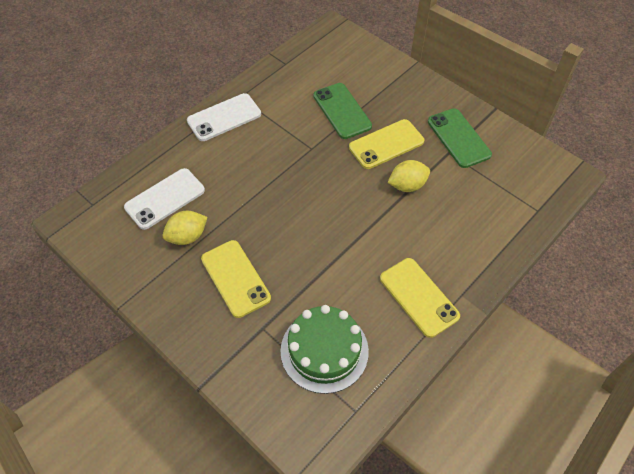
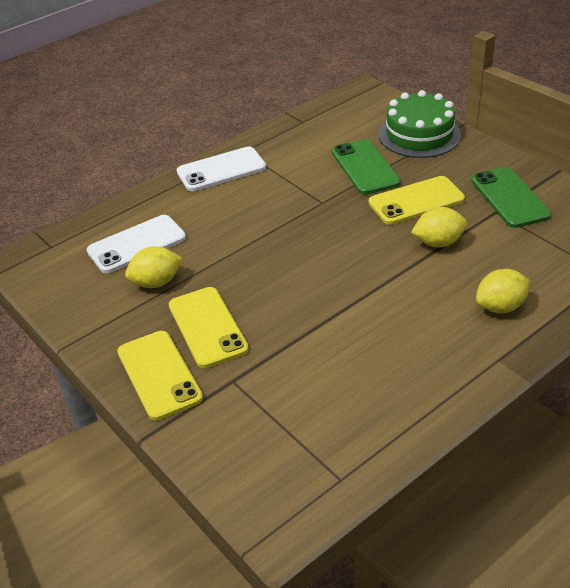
camera: 10 degrees right, 15 degrees down
(324, 350) = (308, 409): green cake -> green cake (419, 134)
(419, 297) = (440, 359): yellow phone -> yellow phone (159, 375)
(459, 245) = (500, 307): none -> yellow lemon

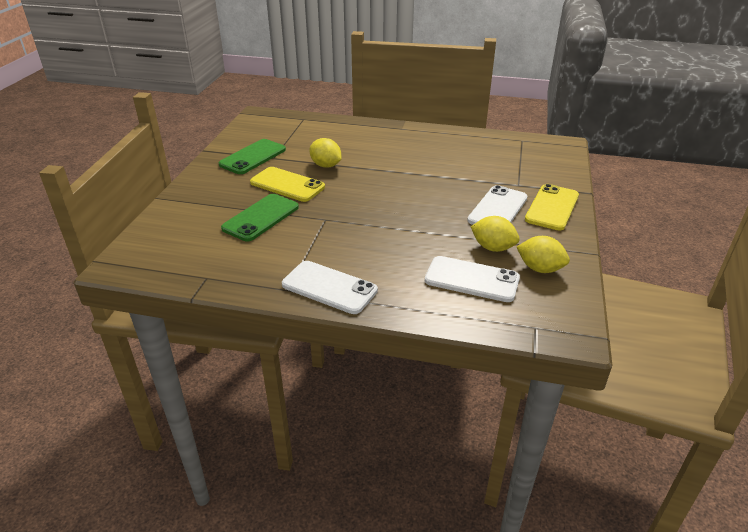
camera: 130 degrees left, 5 degrees down
(207, 327) = (497, 209): yellow phone -> white phone
(419, 134) = (190, 210): green cake -> none
(500, 307) = (362, 136): yellow lemon -> yellow lemon (540, 269)

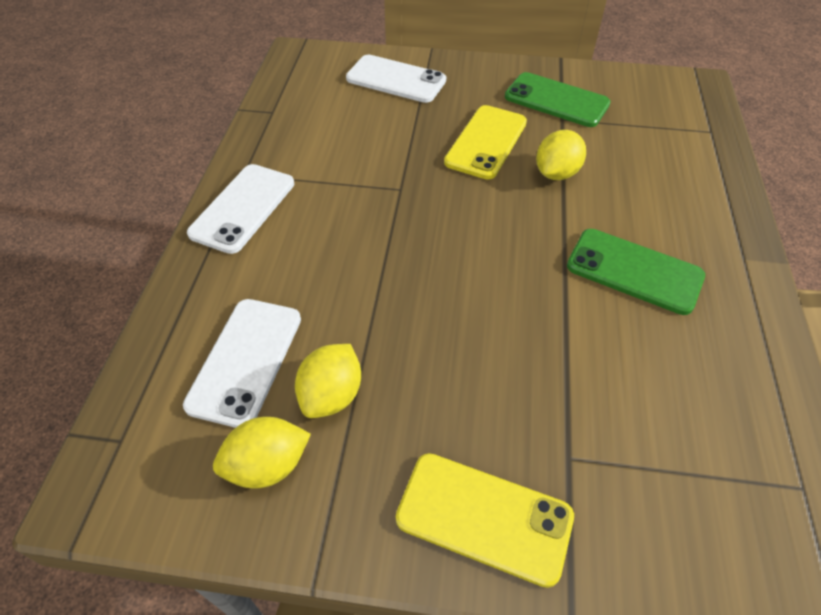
camera: 85 degrees right, 15 degrees up
(261, 218) = (396, 131): green phone -> green phone (634, 271)
(497, 209) = (461, 411): white phone -> white phone (396, 79)
(540, 269) = (267, 465): yellow lemon -> yellow lemon turned 45 degrees clockwise

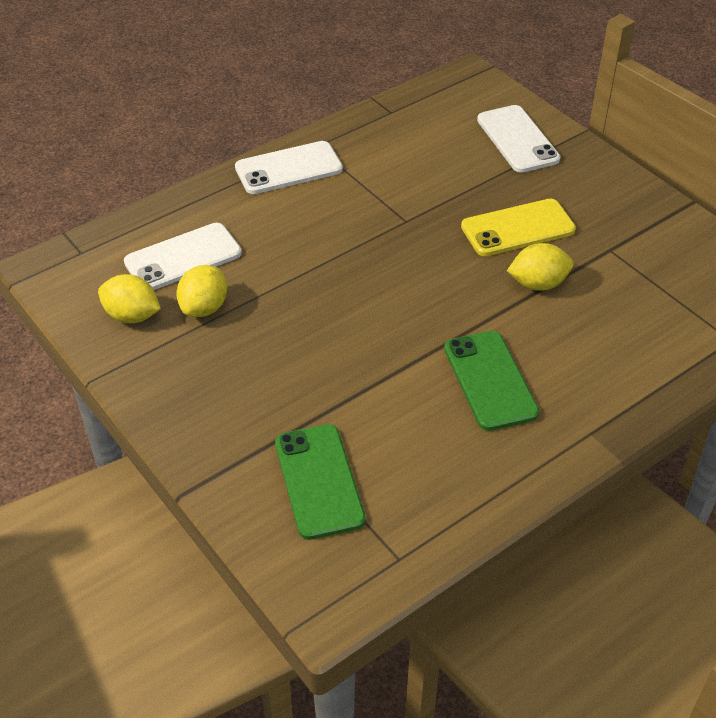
camera: 45 degrees right, 5 degrees down
(331, 395) = (204, 308): yellow lemon -> yellow lemon turned 45 degrees counterclockwise
(484, 517) = (203, 421): yellow phone -> none
(556, 100) = (628, 233): green phone -> green phone (319, 481)

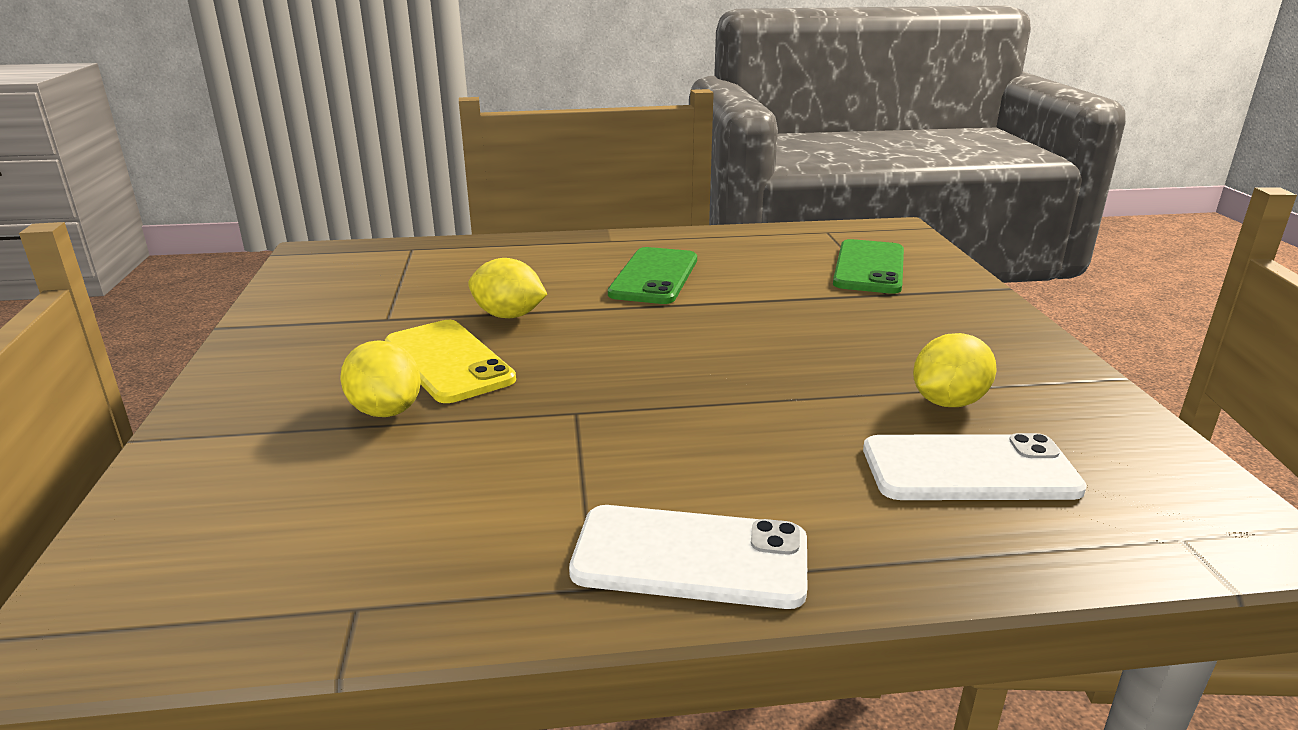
camera: 150 degrees left, 20 degrees down
(132, 316) = (1066, 422): yellow lemon -> yellow lemon (386, 411)
(517, 139) = (248, 462): white phone -> none
(518, 228) = (448, 361): yellow phone -> yellow phone turned 45 degrees clockwise

